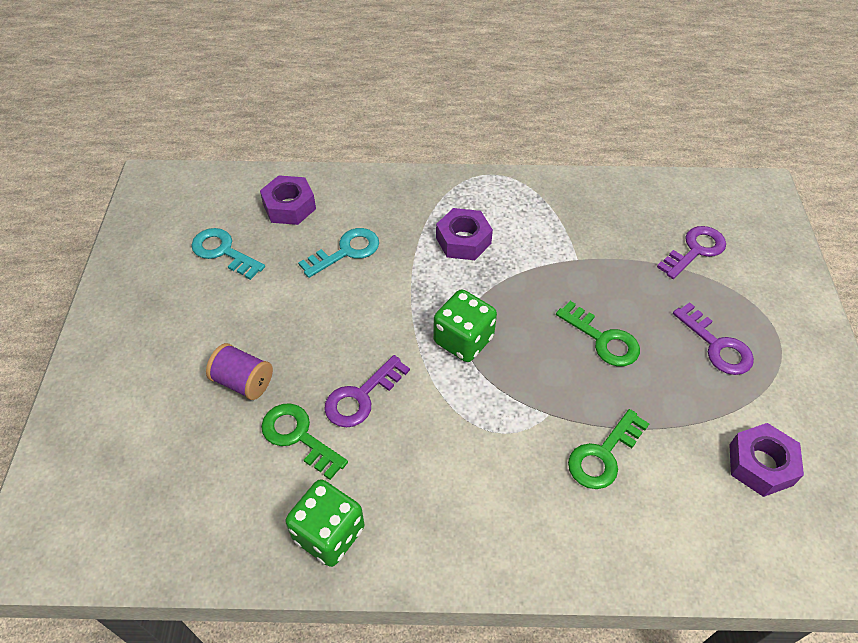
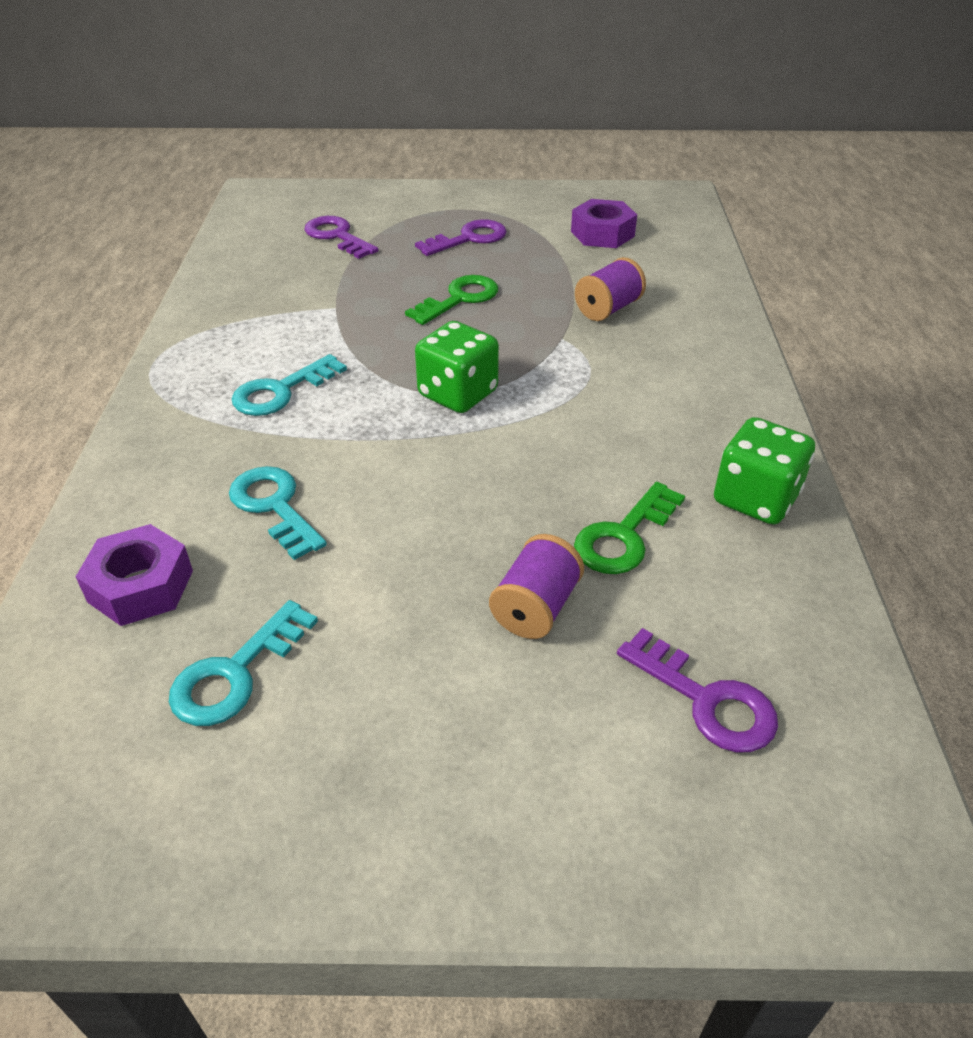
camera: 90 degrees left, 10 degrees down
(361, 397) = (553, 479): purple key -> purple key (707, 700)
(463, 240) = (281, 391): purple nut -> turquoise key
(603, 455) = (608, 309): green key -> purple spool

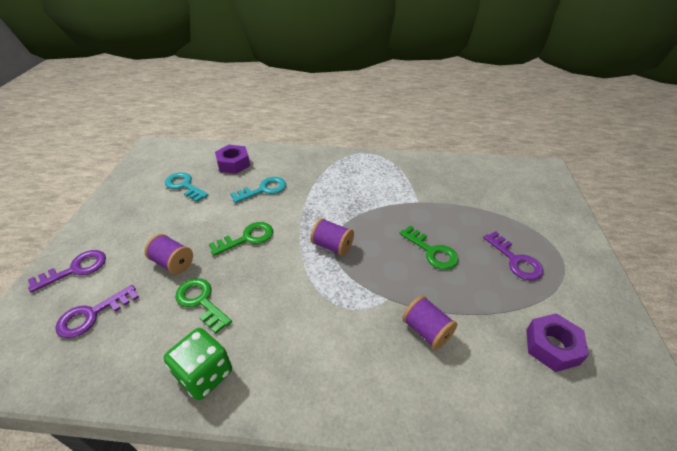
camera: 95 degrees right, 0 degrees up
(281, 391) = (342, 187): turquoise key -> none
(337, 236) = (500, 201): purple key -> purple key (76, 269)
(446, 504) = (247, 238): none -> green key
(458, 394) = (332, 246): green dice -> purple spool

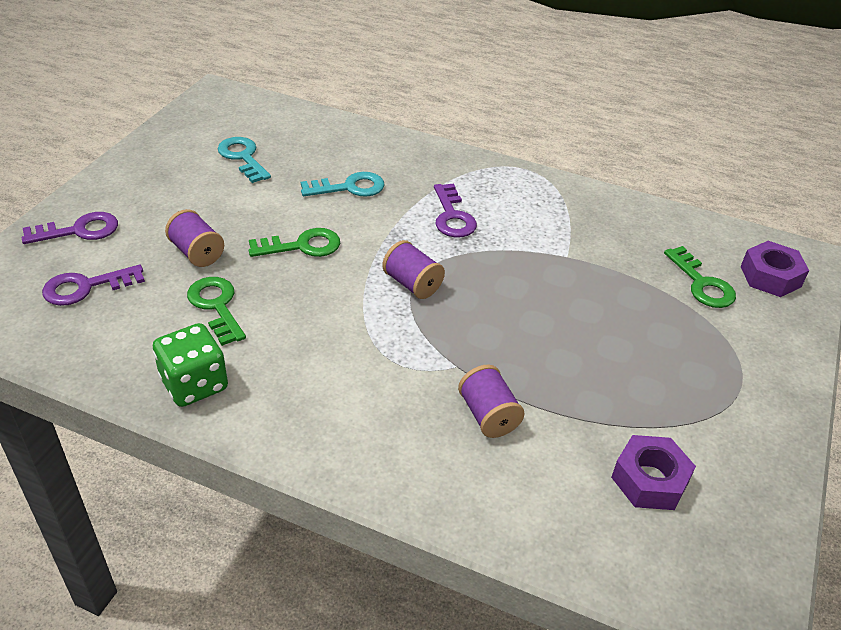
camera: 15 degrees right, 0 degrees up
(233, 164) = (321, 142): purple nut -> purple nut (770, 276)
(432, 251) = (550, 326): green key -> green key (702, 284)
(515, 260) = (667, 368): purple key -> purple key (452, 216)

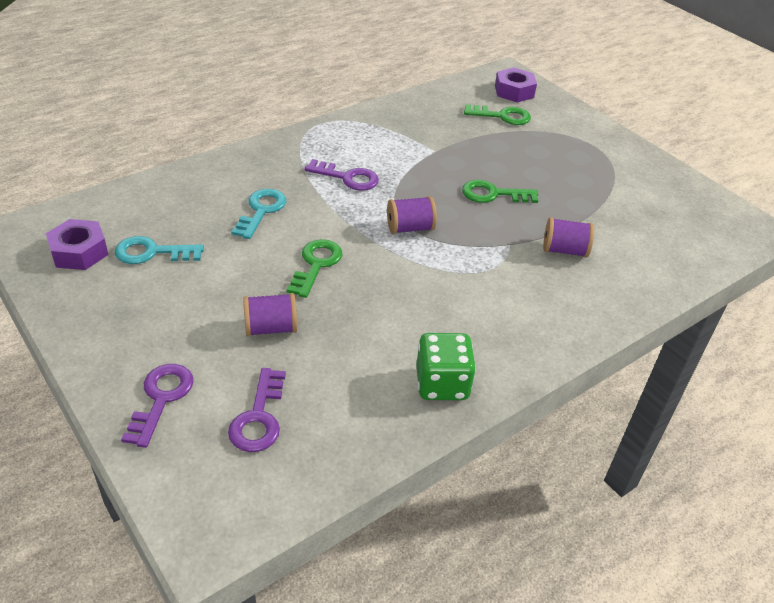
camera: 60 degrees left, 0 degrees up
(216, 306) = (354, 340): green key -> green key (493, 194)
(649, 480) = (650, 213): purple nut -> purple nut (79, 252)

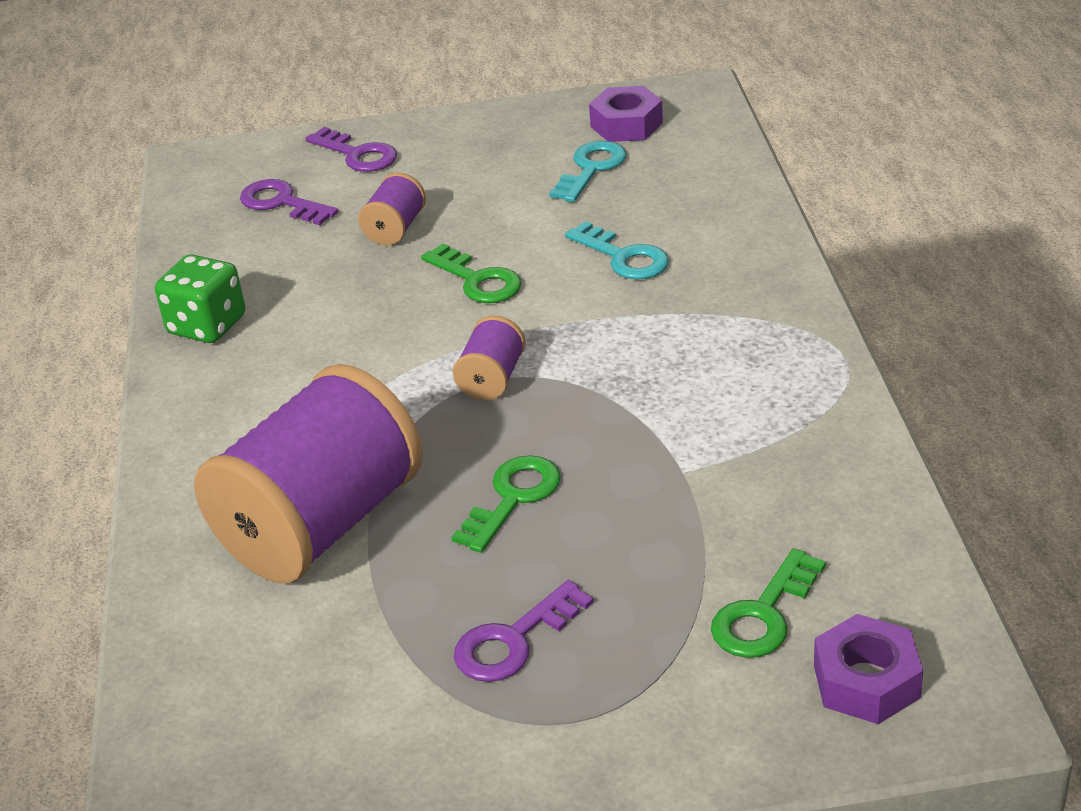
camera: 125 degrees right, 5 degrees down
(347, 178) = (658, 350): purple key -> purple key (513, 641)
(564, 250) = (321, 524): purple spool -> purple spool, size x2.34

